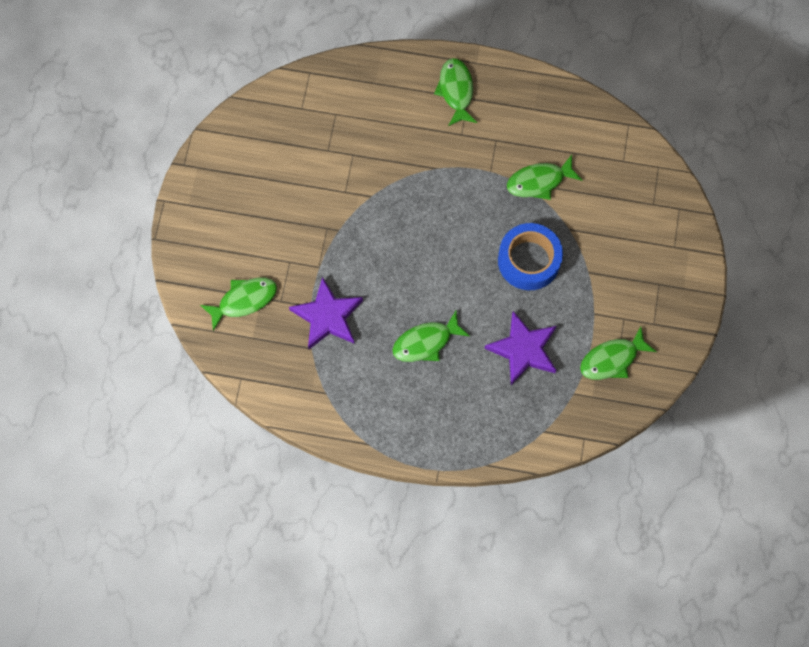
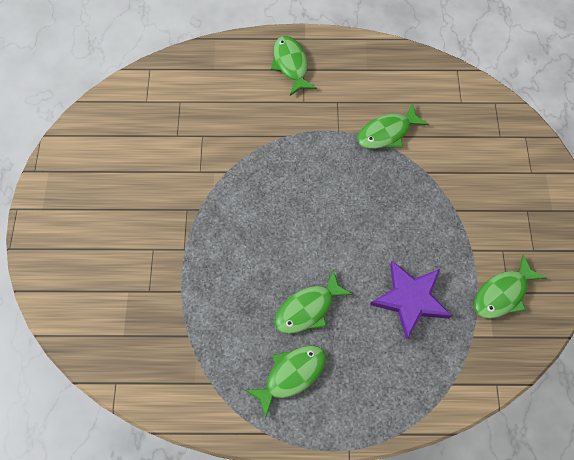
camera: 10 degrees left, 5 degrees down
(244, 300) = (110, 297): green fish -> green fish (291, 375)
(327, 316) = (200, 299): purple star -> none
(528, 260) = (394, 208): blue tape -> none

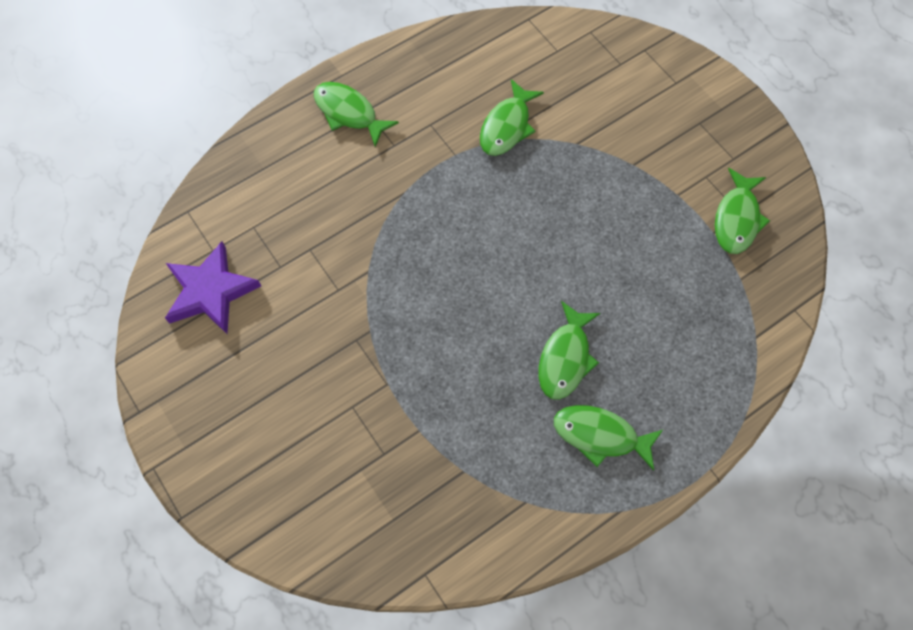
camera: 35 degrees left, 0 degrees up
(291, 375) = (600, 435): green fish -> green fish turned 90 degrees counterclockwise
(410, 299) = (657, 281): purple star -> purple star (210, 291)

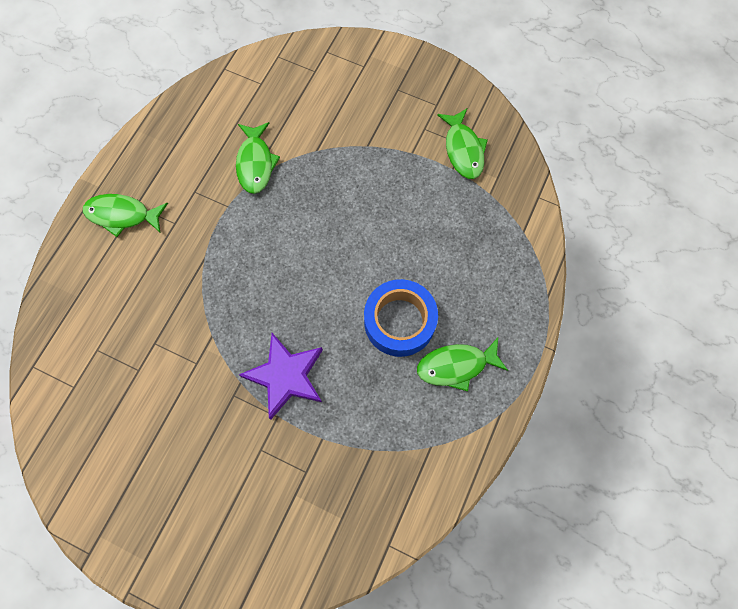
camera: 30 degrees left, 5 degrees up
(210, 291) = (91, 422): purple star -> purple star (286, 376)
(565, 358) = (399, 321): green fish -> blue tape

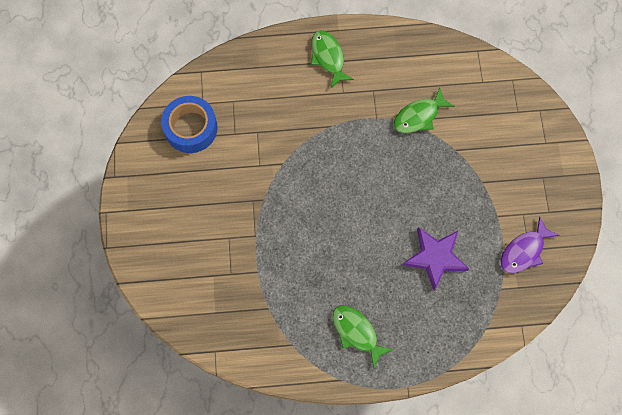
camera: 60 degrees right, 0 degrees up
(286, 376) = (284, 225): purple star -> purple star (435, 257)
(399, 321) = (364, 277): blue tape -> blue tape (191, 128)
(463, 150) = (524, 251): green fish -> purple fish

